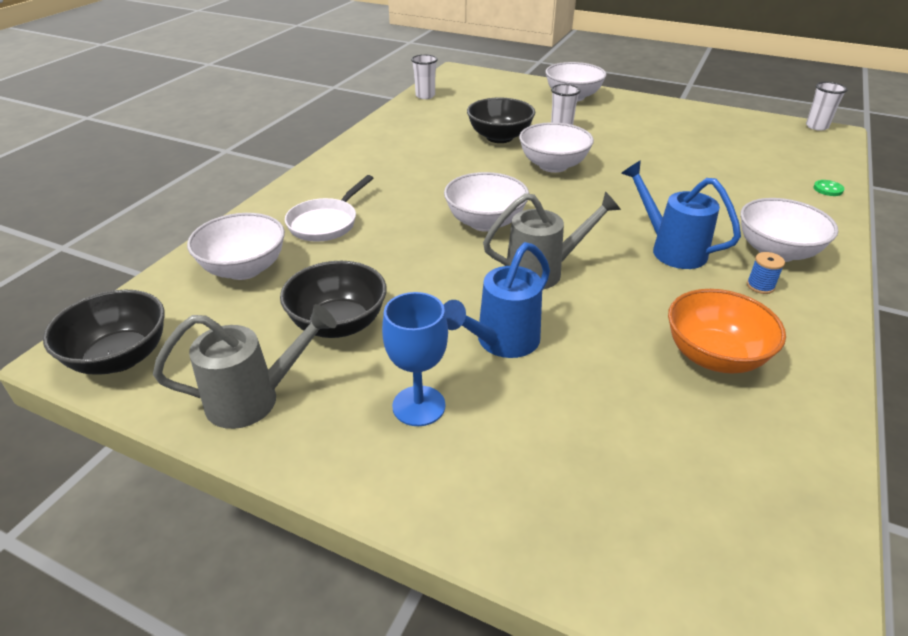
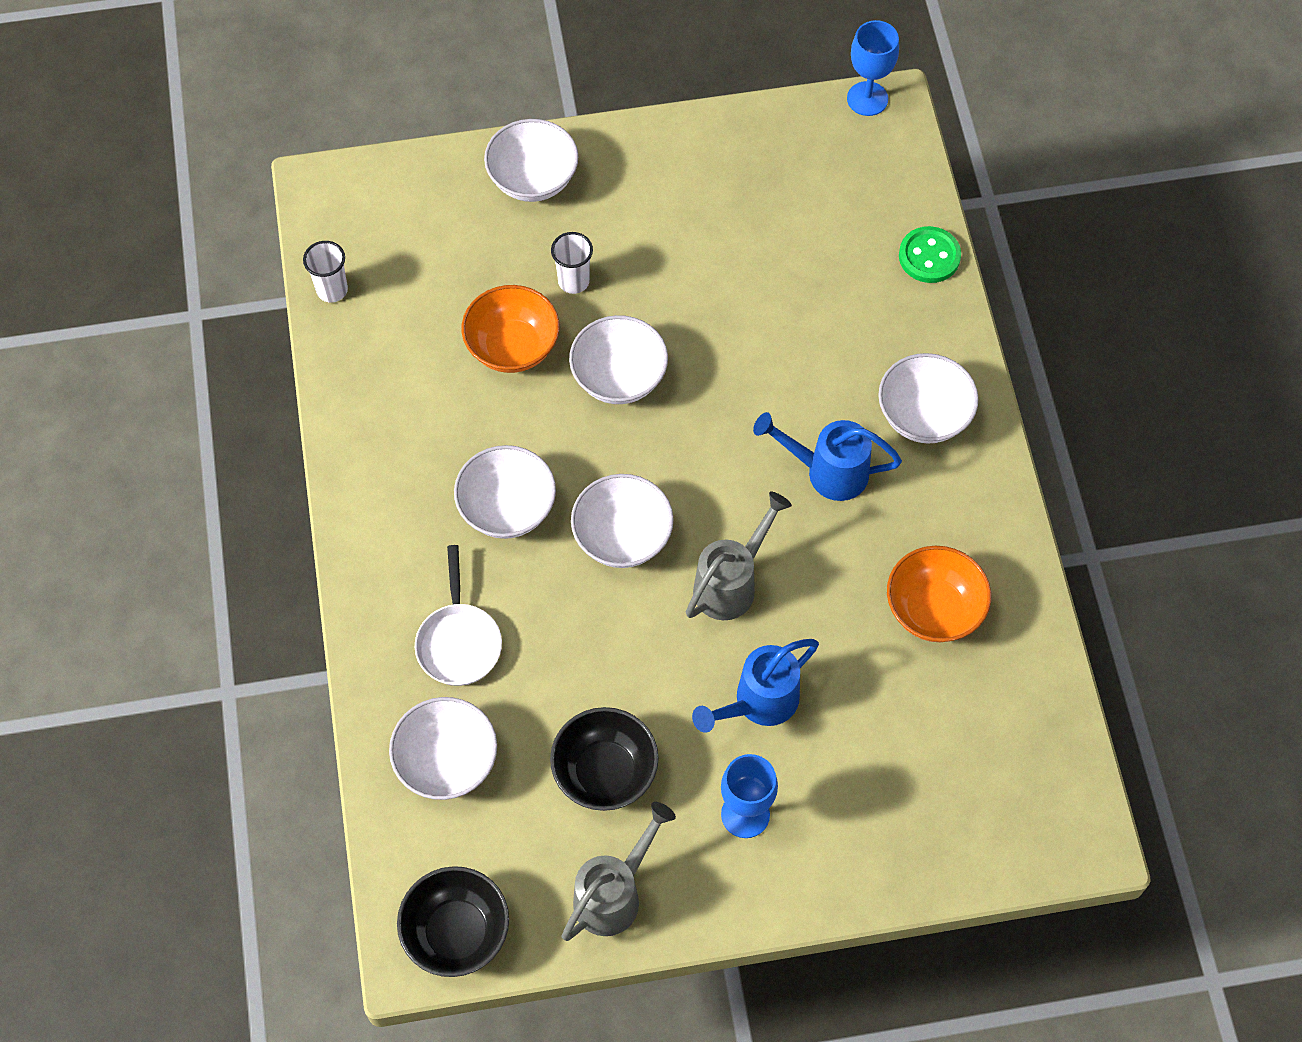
camera: 35 degrees left, 25 degrees up
(425, 186) = (507, 508): none -> white bowl
(499, 137) = (512, 347): black bowl -> orange bowl
(501, 342) = (758, 703): blue watering can -> blue watering can turned 45 degrees clockwise
(760, 286) = (930, 483): blue spool -> none
(816, 126) = (867, 99): white cup -> blue goblet
(828, 189) = (929, 256): green button -> green button, size x1.83

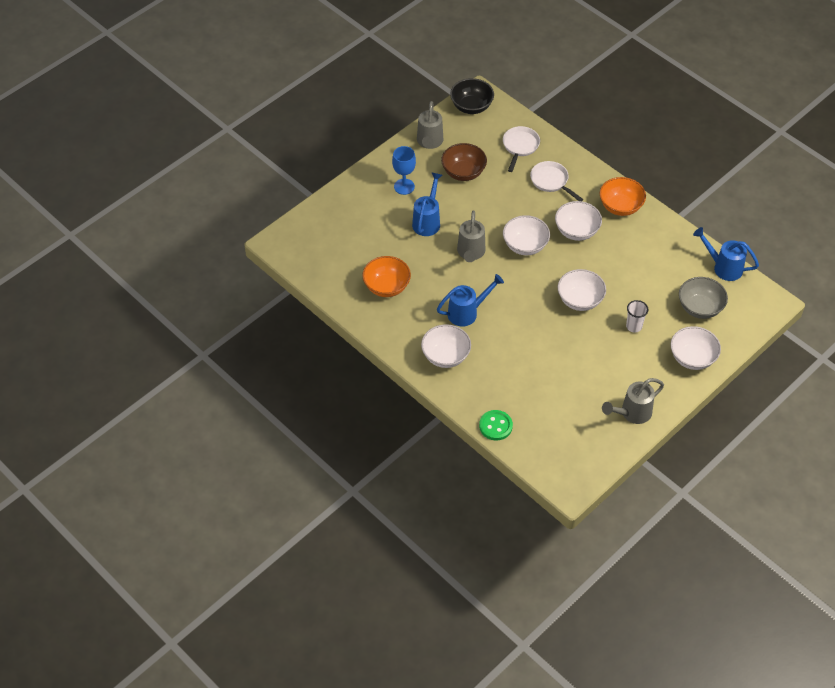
camera: 145 degrees right, 10 degrees down
(332, 290) = (723, 267): white cup -> blue watering can
(440, 248) = (700, 308): none -> grey bowl
(447, 762) = (520, 147): white bowl -> white pan
(512, 347) = (632, 287): orange bowl -> orange bowl (620, 207)
(605, 772) = (463, 172): black bowl -> brown bowl
(704, 155) = (632, 413): none -> grey watering can
(867, 99) = (584, 486): blue goblet -> none

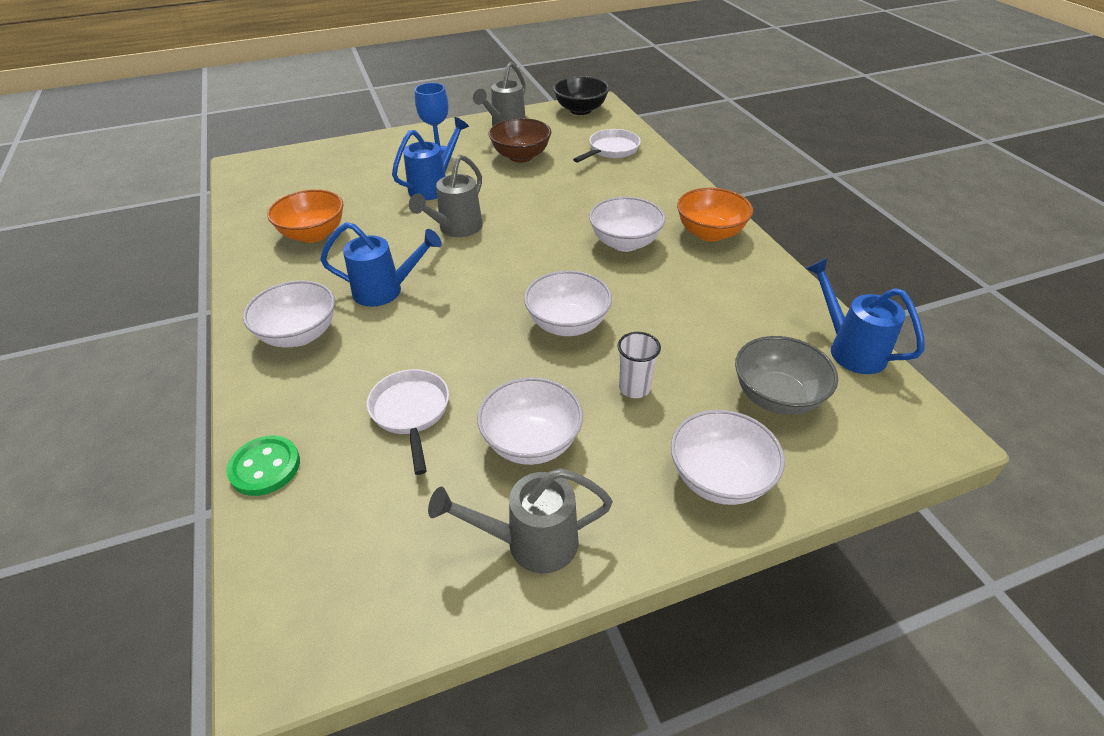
camera: 25 degrees right, 10 degrees down
(525, 245) = (537, 240): white bowl -> white bowl (531, 442)
(551, 181) = (627, 187): white pan -> white pan (411, 413)

